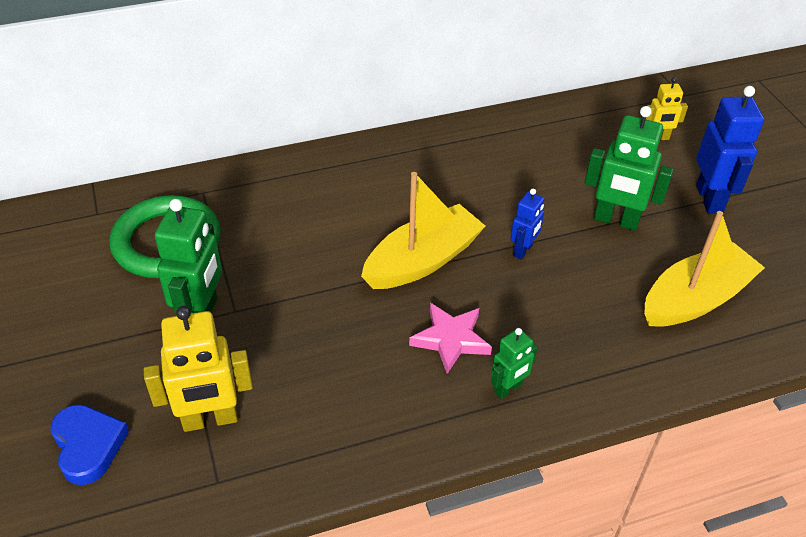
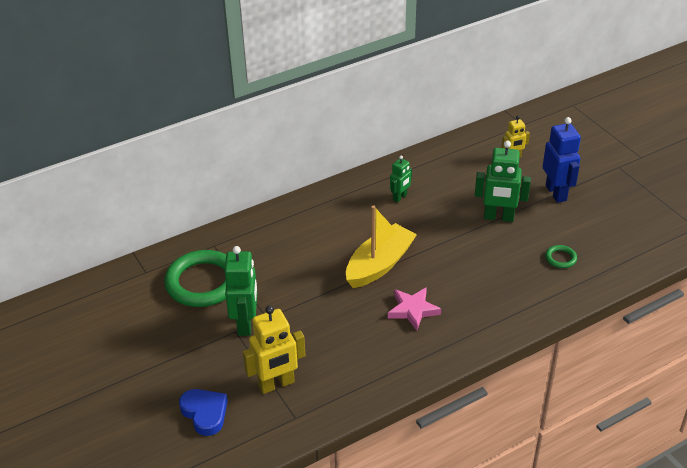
camera: 10 degrees left, 5 degrees down
(508, 388) = (457, 332): green robot -> green robot (400, 197)
(523, 250) = (443, 247): blue robot -> none
(695, 299) = (560, 258): yellow boat -> green ring

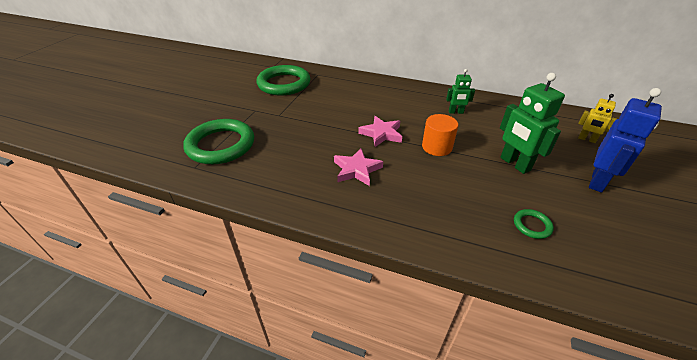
camera: 50 degrees right, 0 degrees up
(205, 413) = (173, 131): blue heart -> none
(245, 324) = (265, 111): green robot -> none
(276, 384) = (221, 145): yellow robot -> green ring
(379, 264) = (381, 134): yellow boat -> pink star
(434, 244) = (437, 147): none -> orange cylinder

